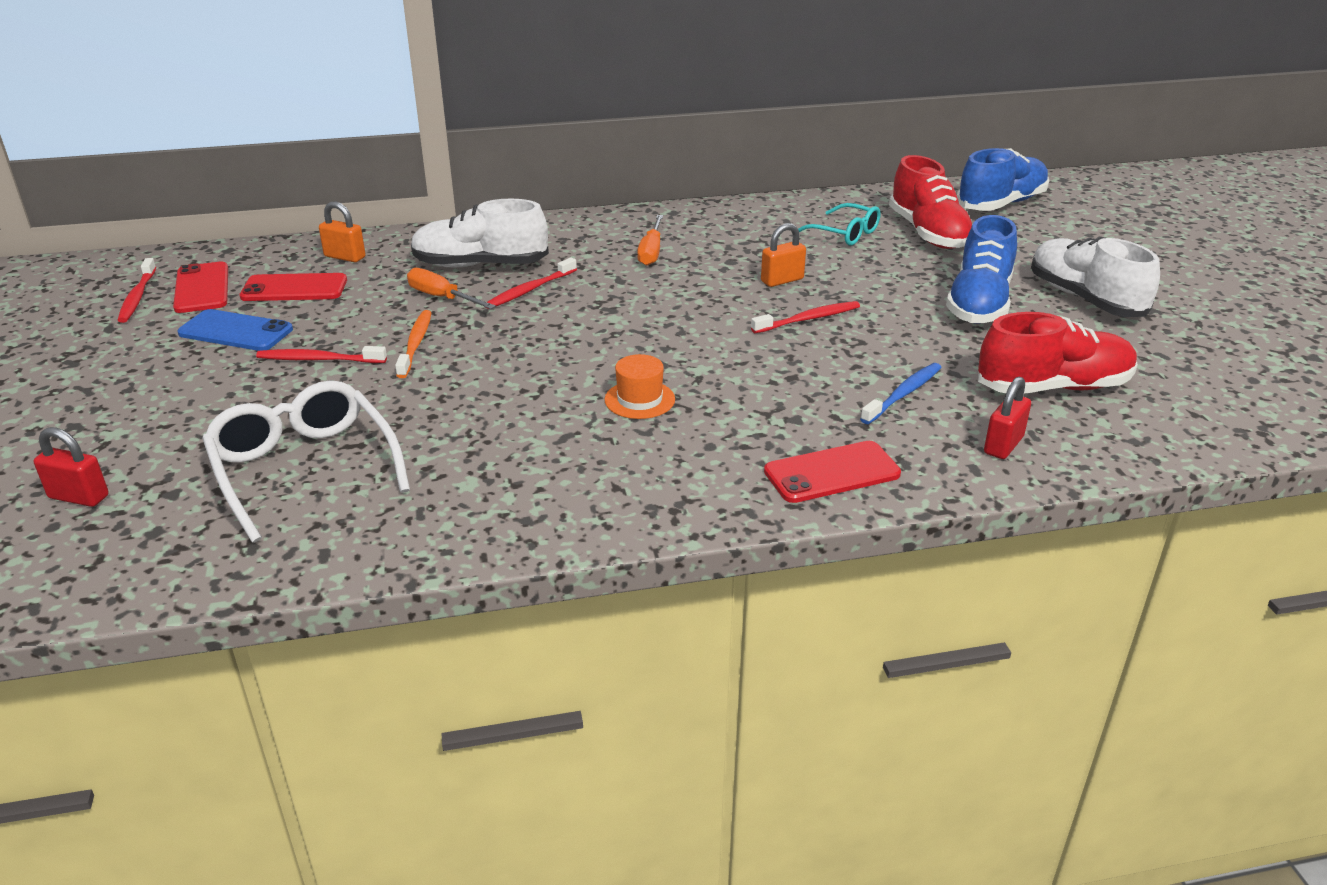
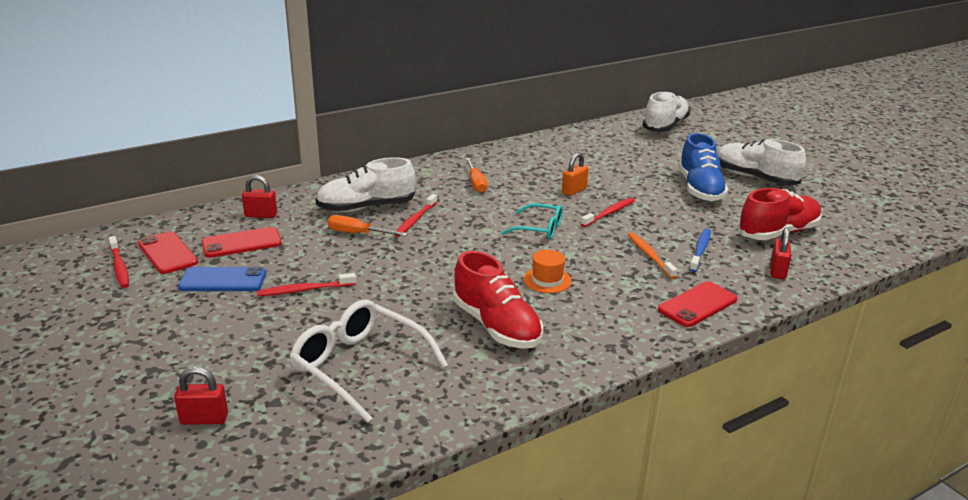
camera: 20 degrees left, 5 degrees down
(345, 257) = (261, 215): orange padlock -> red padlock
(415, 344) = (366, 268): orange toothbrush -> orange toothbrush (649, 255)
(844, 233) = (588, 156): turquoise glasses -> turquoise glasses (539, 229)
(928, 233) = (637, 150): red shoe -> red shoe (496, 326)
(1001, 204) = (665, 126): blue shoe -> white shoe

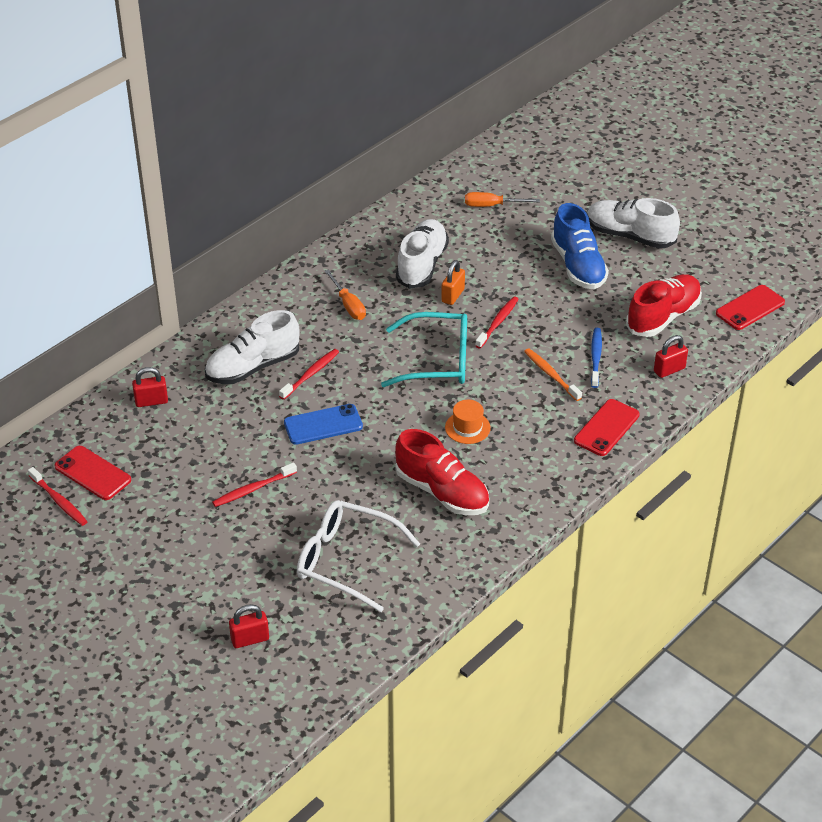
camera: 15 degrees left, 15 degrees up
(223, 280) = (170, 495): blue phone -> blue phone (323, 425)
(241, 243) = (157, 444): red phone -> red phone (750, 308)
(358, 234) = (263, 406): orange screwdriver -> orange screwdriver (492, 205)
(415, 220) = (311, 374): red toothbrush -> red toothbrush turned 150 degrees counterclockwise
(539, 229) = (437, 360): turquoise glasses -> turquoise glasses, size x1.65
(665, 126) = (519, 162): white shoe -> white shoe (422, 265)
(777, 271) = (669, 370): red padlock -> red padlock turned 60 degrees clockwise

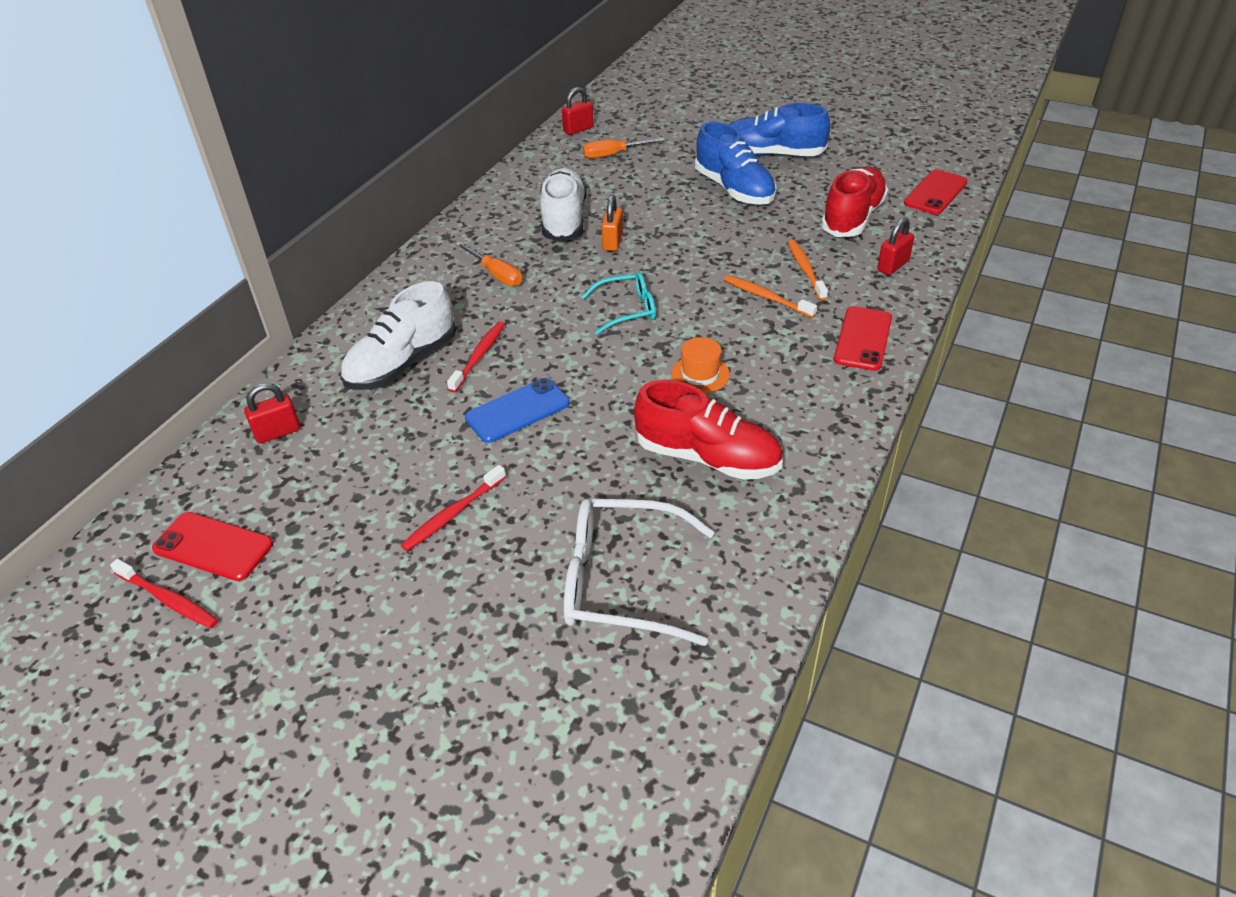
camera: 15 degrees left, 0 degrees up
(250, 639) = (525, 744): red padlock -> red padlock (578, 129)
(437, 360) = (627, 310): turquoise glasses -> turquoise glasses, size x0.61
(498, 322) = (677, 258): red toothbrush -> none
(596, 357) = (805, 270): blue toothbrush -> orange toothbrush
(630, 236) = (771, 155): white shoe -> blue shoe

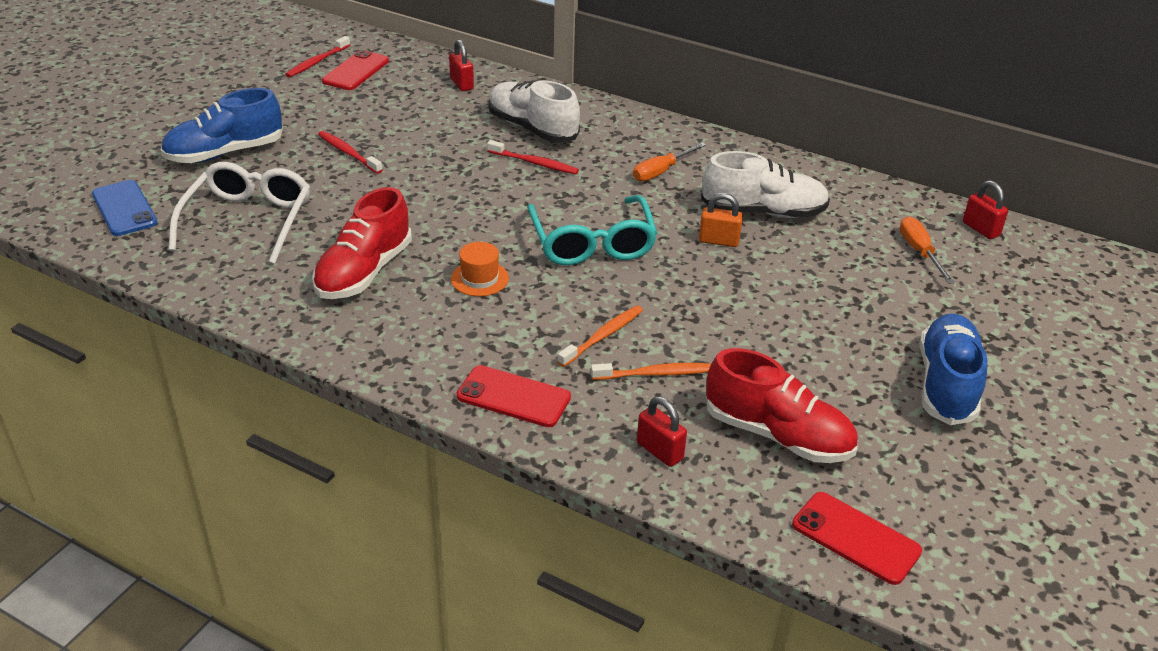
camera: 90 degrees right, 5 degrees down
(517, 411) = (456, 180): blue phone -> blue phone (124, 208)
(627, 310) = (592, 243): turquoise glasses -> turquoise glasses, size x1.65
(734, 190) = (843, 339): blue shoe -> blue shoe (225, 153)

